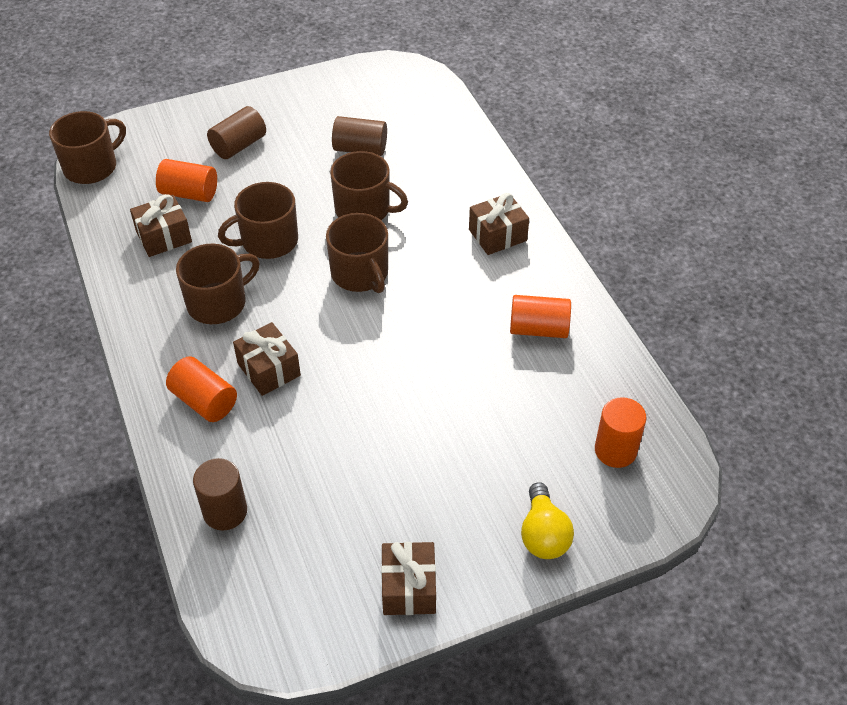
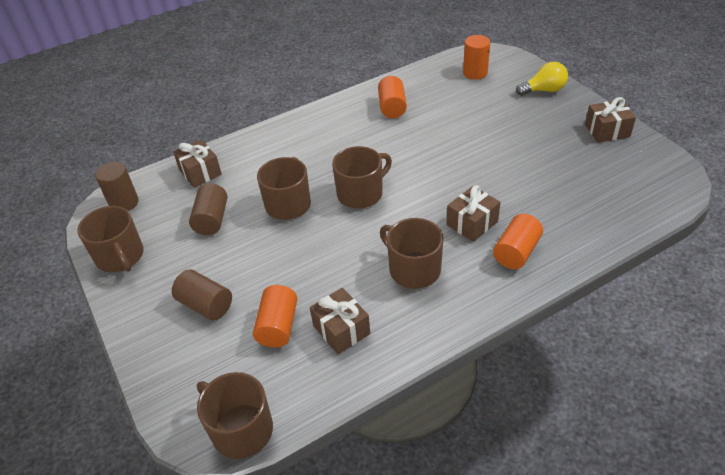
camera: 95 degrees left, 5 degrees down
(225, 511) = (603, 217): brown cylinder -> brown cylinder (124, 203)
(268, 241) = (334, 254): brown mug -> brown mug (120, 256)
(497, 235) = (308, 134): brown gift -> brown gift (200, 172)

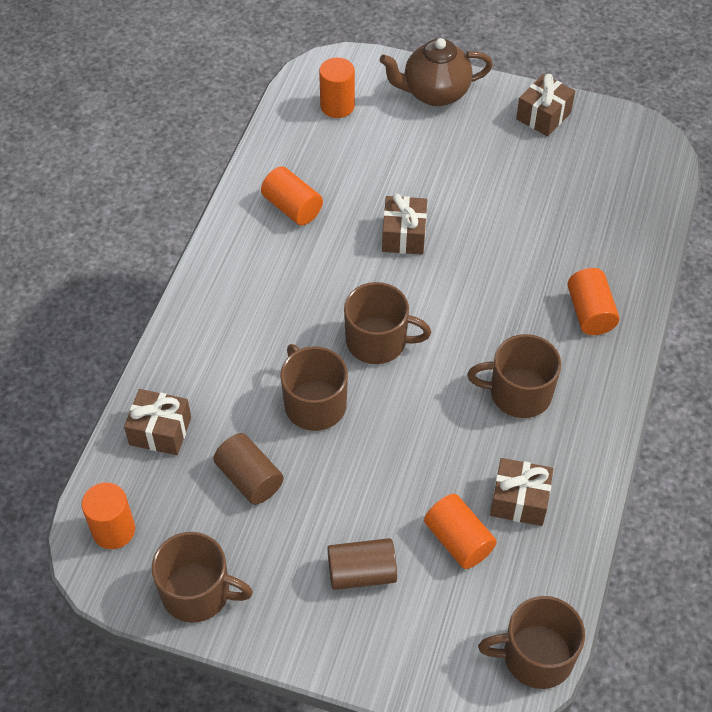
camera: 45 degrees left, 10 degrees up
(124, 203) = (113, 530): brown cylinder -> orange cylinder
(361, 193) = (378, 341): brown mug -> brown mug turned 90 degrees clockwise
(472, 223) = (521, 306): brown gift -> brown gift (404, 235)
(543, 90) = (434, 93): yellow light bulb -> brown teapot

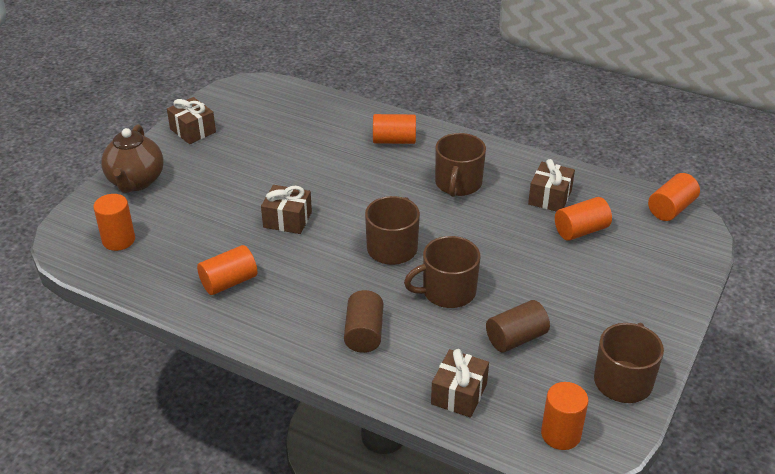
camera: 80 degrees left, 15 degrees down
(362, 573) = (606, 283): brown cylinder -> brown cylinder (364, 333)
(536, 656) = (671, 209): brown mug -> orange cylinder

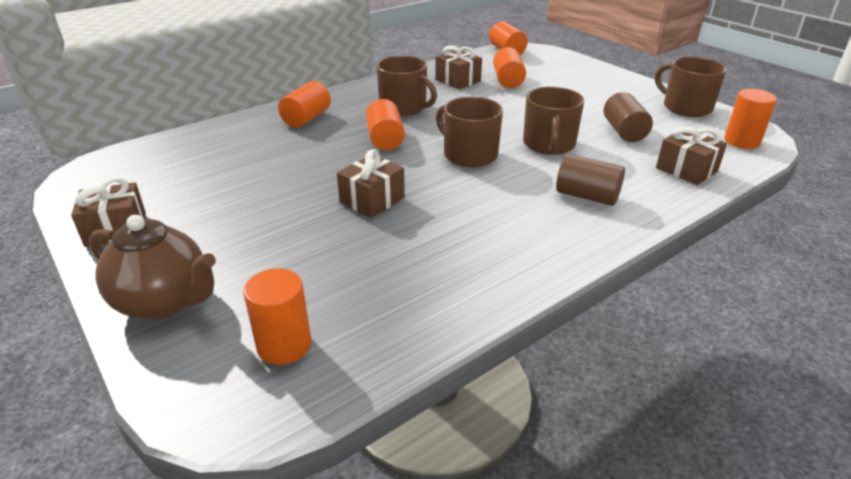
camera: 65 degrees left, 5 degrees down
(229, 282) = (452, 262): orange cylinder -> orange cylinder (385, 139)

